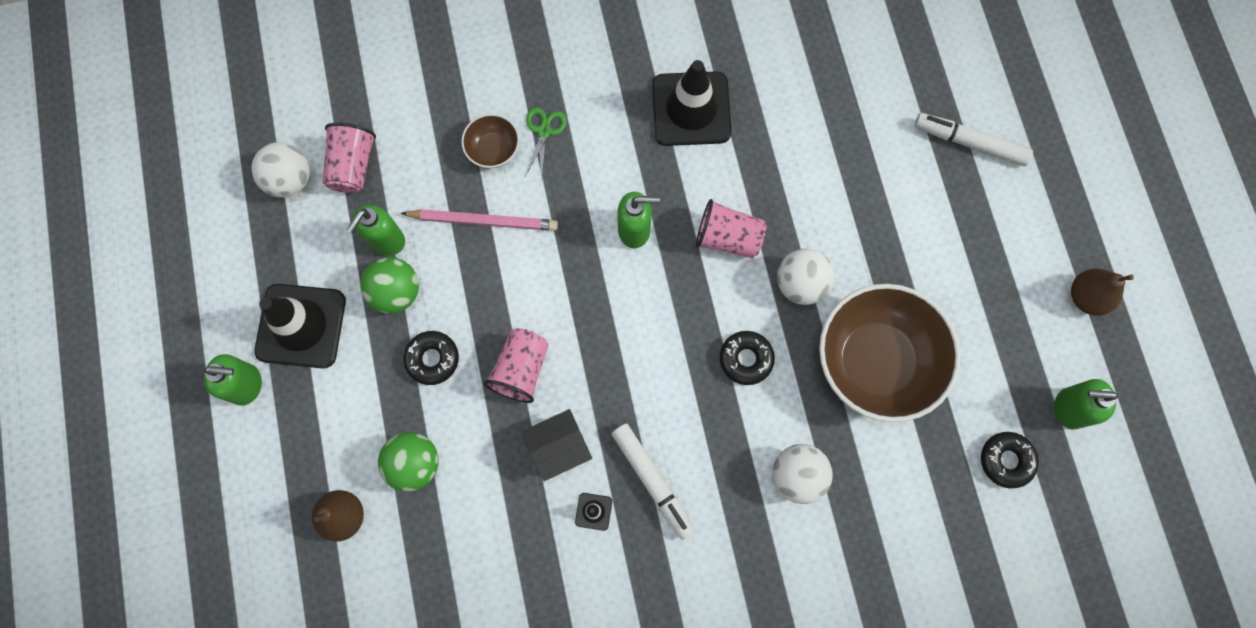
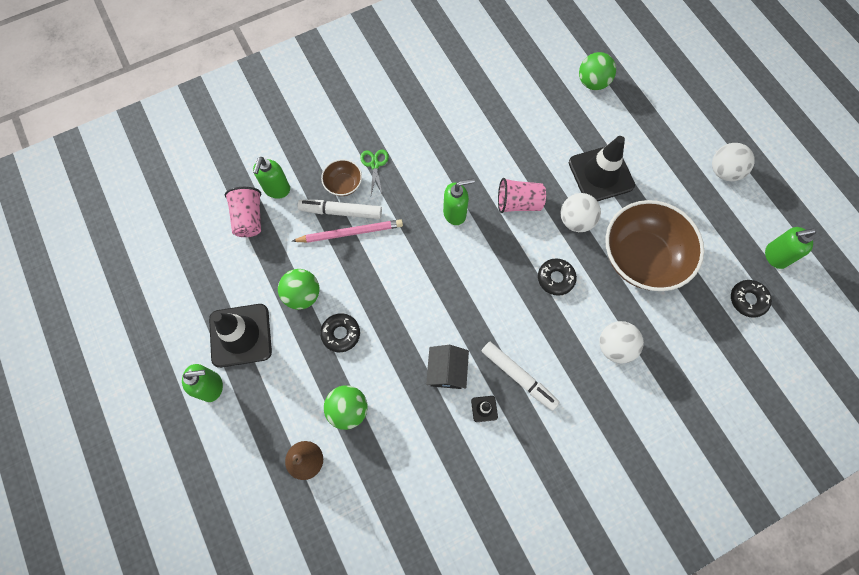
camera: 15 degrees left, 5 degrees down
(290, 180) = (207, 238): white ball -> white ball (724, 171)
(386, 240) = (286, 262): green soap dispenser -> green soap dispenser (277, 189)
(521, 369) = (405, 325): pink cup -> none
(559, 447) = (447, 371): black house -> black house turned 45 degrees counterclockwise
(691, 109) = (468, 128): black traffic cone -> black traffic cone (601, 174)
(891, 84) = (592, 82): none -> green ball
(969, 143) = (654, 107): white marker -> white marker (341, 212)
(1086, 297) = (761, 183): brown pear -> none

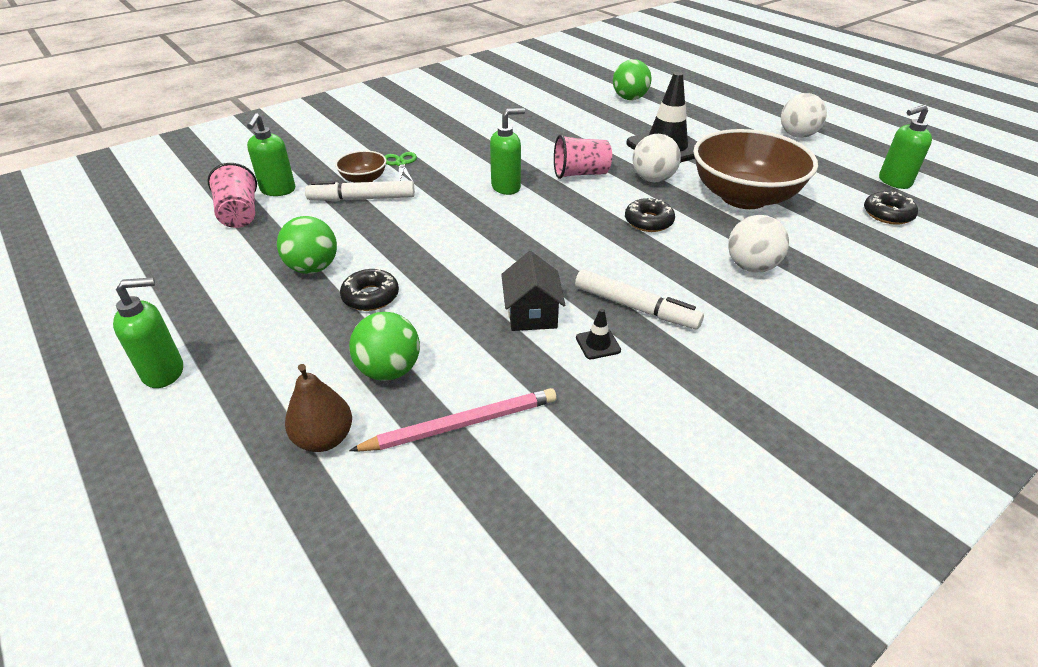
camera: 10 degrees left, 30 degrees down
(240, 335) = (218, 314): black traffic cone -> none
(350, 232) = (375, 212): pink pencil -> pink pencil (461, 424)

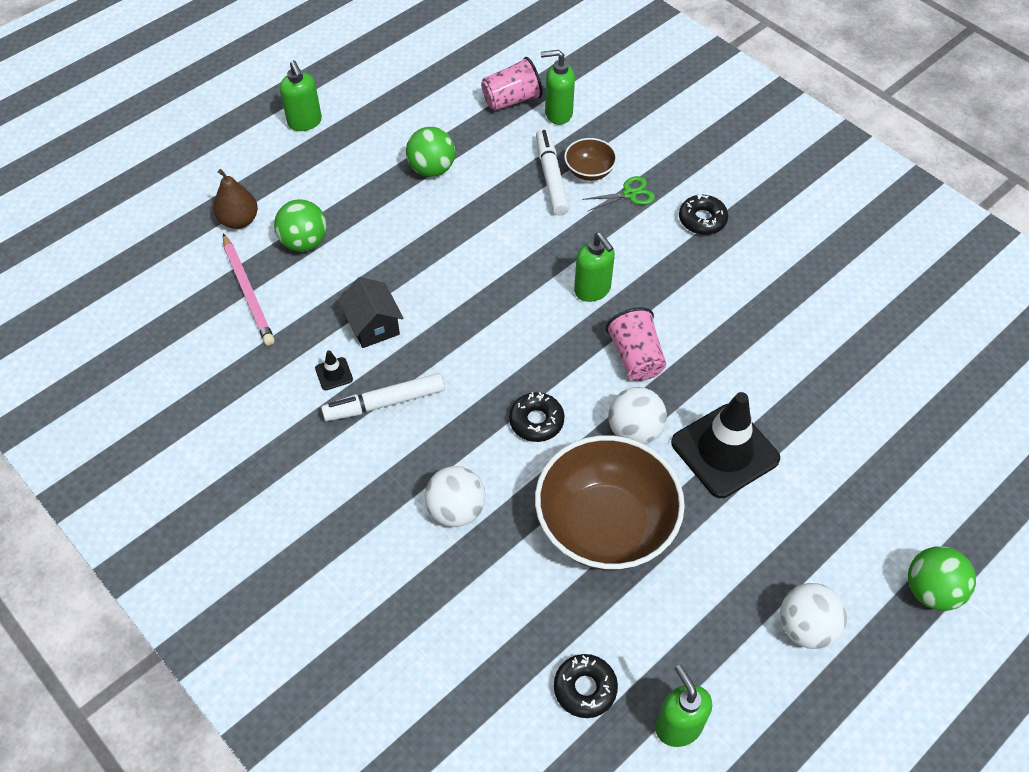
camera: 85 degrees right, 15 degrees up
(370, 296) = (394, 214): black donut -> black donut (702, 219)
(532, 314) = (373, 326): black house -> black house turned 75 degrees clockwise
(629, 98) = (881, 415): green ball -> green ball (931, 590)
(635, 307) = (384, 403): white marker -> white marker turned 45 degrees clockwise

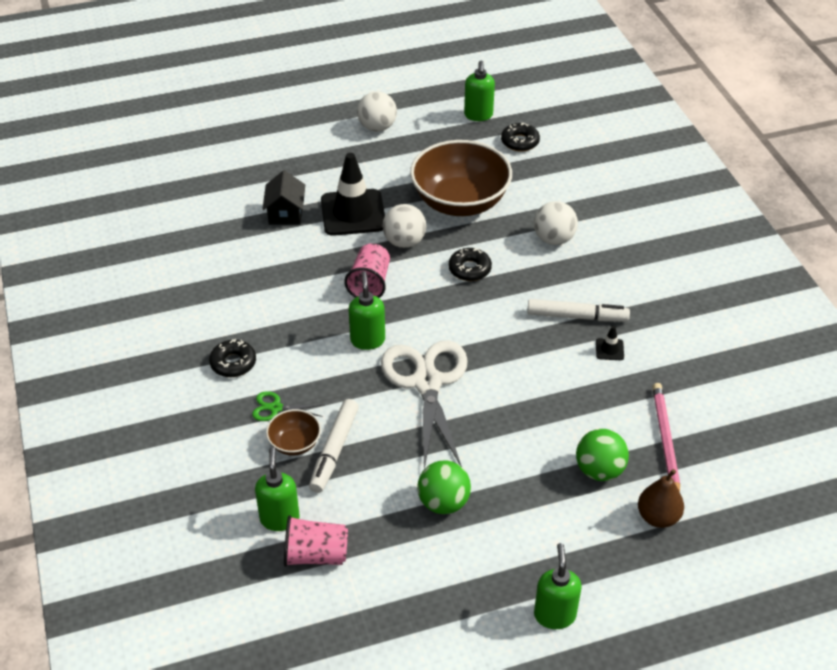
camera: 155 degrees left, 10 degrees down
(373, 326) = (563, 374): black house -> black house (285, 213)
(506, 268) = (427, 382): none -> white scissors
(558, 114) = (279, 518): green soap dispenser -> green soap dispenser turned 120 degrees counterclockwise
(931, 590) = (293, 119): green ball -> none

